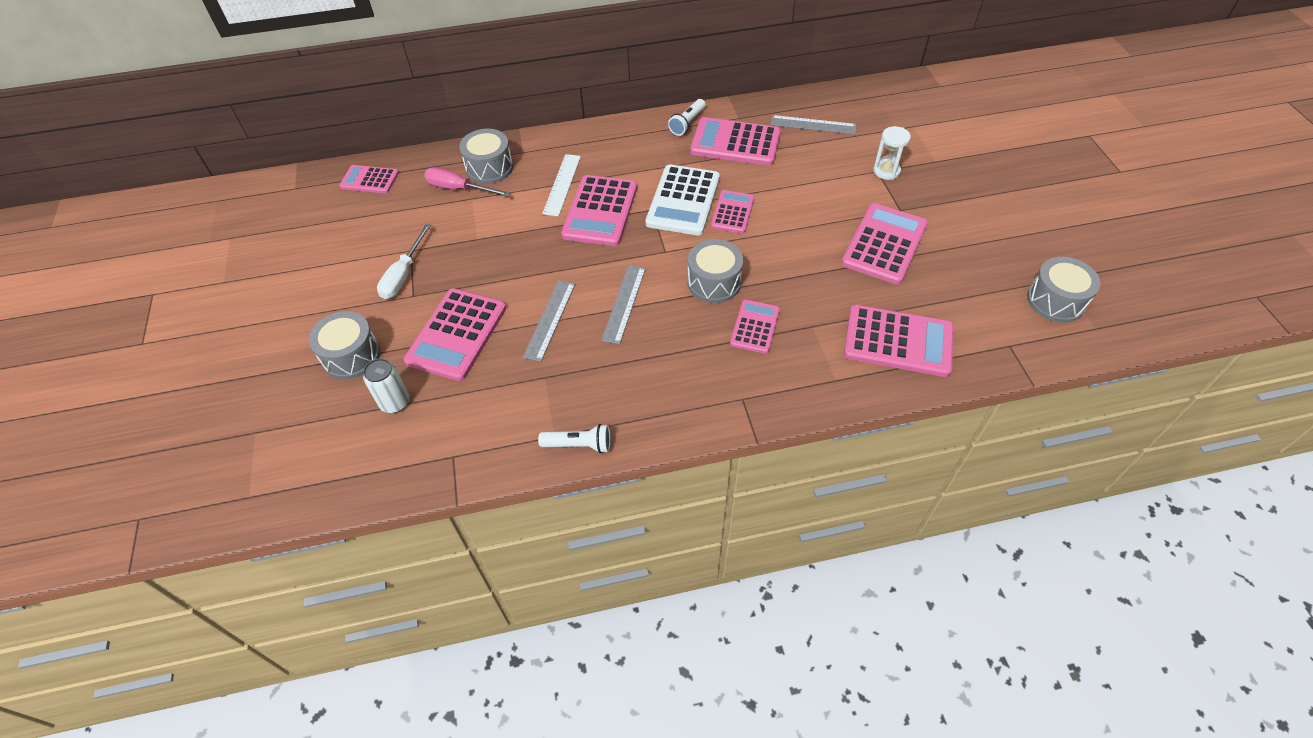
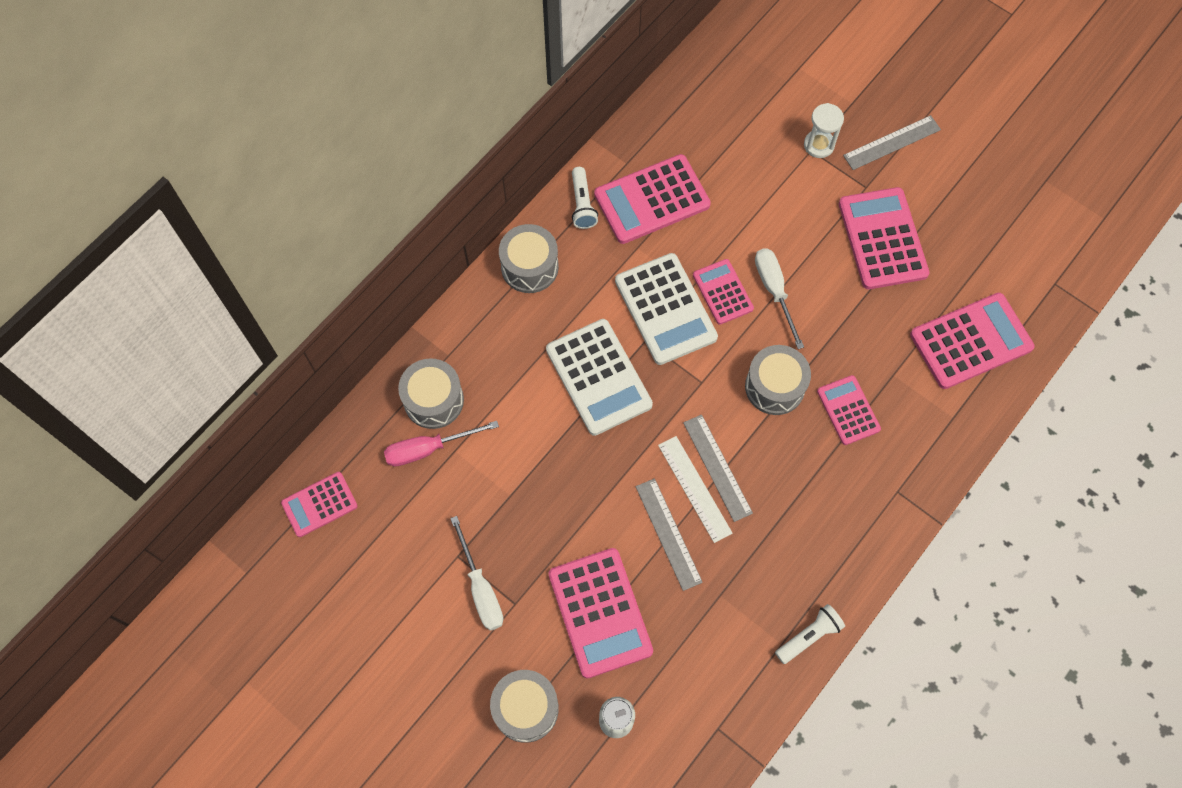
camera: 40 degrees left, 15 degrees up
(562, 184) = (529, 370): white ruler -> white ruler (694, 489)
(600, 211) = (598, 377): pink calculator -> white calculator
(770, 231) = (774, 291): none -> white screwdriver
(813, 125) = (706, 126): grey ruler -> grey ruler (891, 142)
(1055, 301) = (1057, 209): grey drum -> grey drum (529, 267)

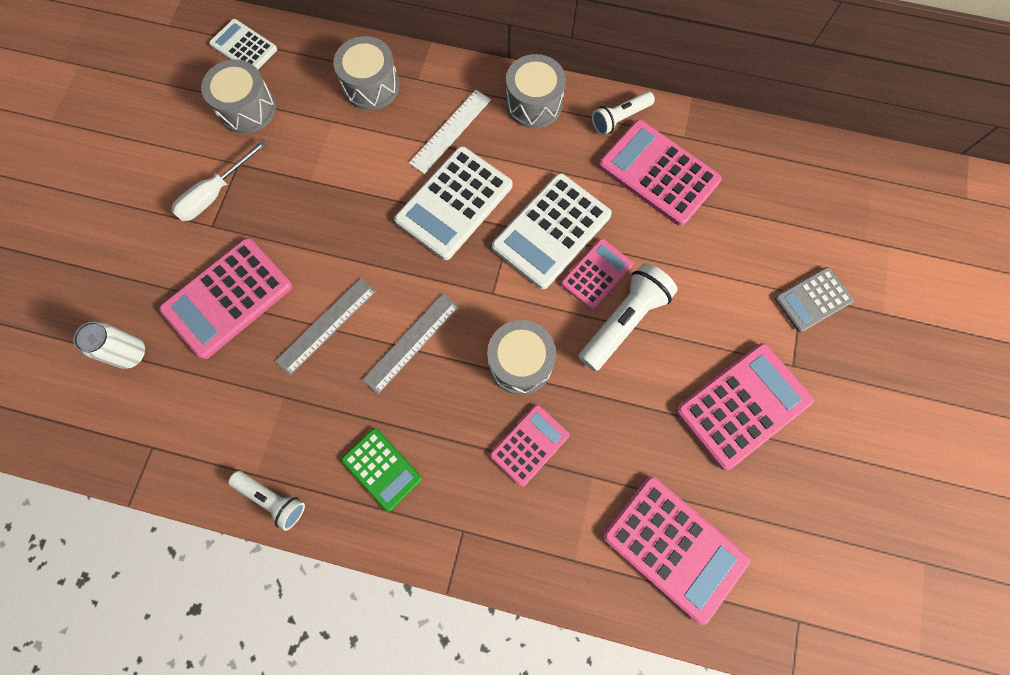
camera: 65 degrees right, 5 degrees up
(319, 504) = (244, 47): pink calculator -> white calculator
(428, 448) = (325, 101): pink screwdriver -> none
(525, 708) = (119, 274): grey drum -> grey drum (247, 109)
(694, 489) = (381, 330): white ruler -> white ruler (450, 131)
(774, 291) = (623, 321): white screwdriver -> white flashlight
(819, 145) = (812, 299): white hourglass -> grey calculator
(820, 535) = (382, 469): none -> green calculator
(891, 142) = (862, 371): grey ruler -> none

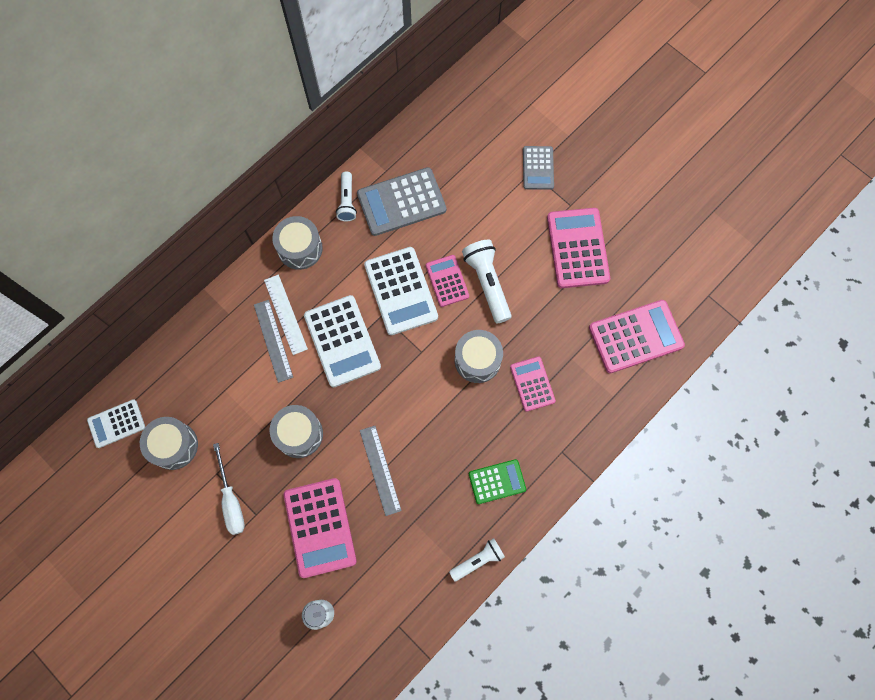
camera: 60 degrees left, 0 degrees up
(371, 86) = (213, 349): grey drum -> grey drum (299, 434)
(411, 343) = (425, 420): grey ruler -> grey ruler (273, 340)
(658, 173) = (401, 202): pink calculator -> grey calculator

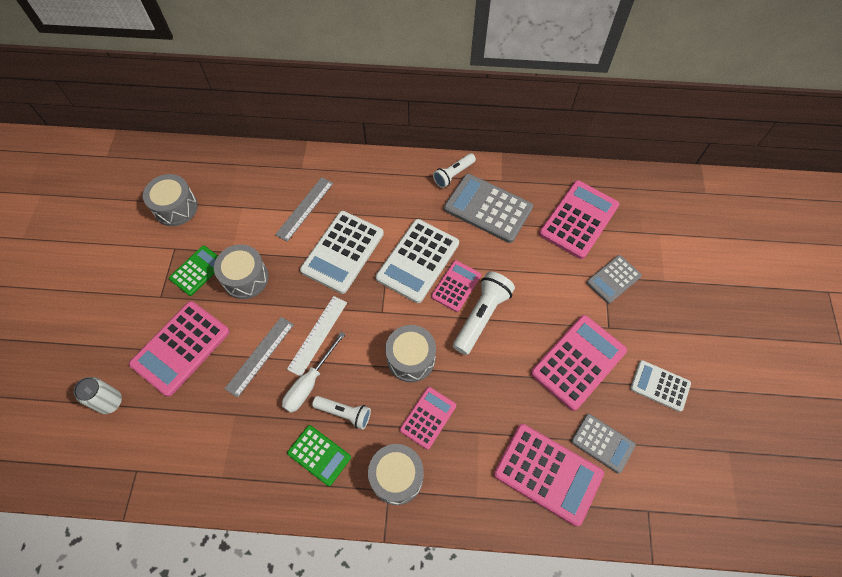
camera: 50 degrees right, 10 degrees down
(116, 423) = (167, 164): white calculator -> white calculator (660, 386)
(231, 500) = (160, 272): white screwdriver -> white screwdriver (309, 383)
(257, 468) = (197, 271): none -> green calculator
(285, 314) = (331, 201): white ruler -> white ruler (317, 335)
(300, 248) = (389, 173): grey drum -> grey drum (397, 477)
(470, 147) = (579, 219): none -> pink calculator
(478, 560) = (237, 493): white flashlight -> white flashlight (344, 413)
(644, 284) = (602, 443): none -> grey calculator

